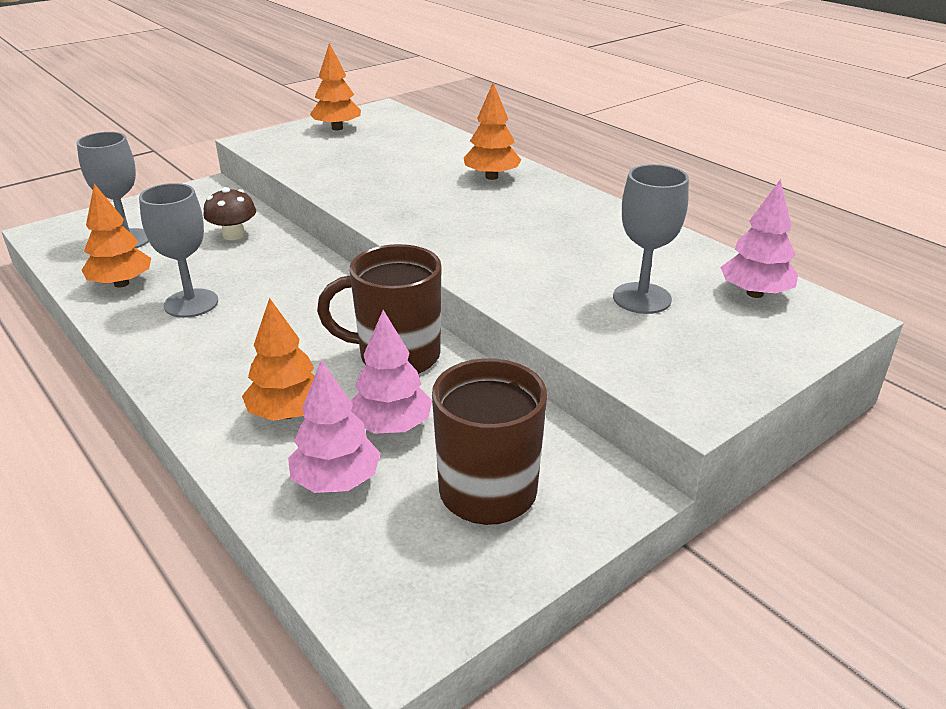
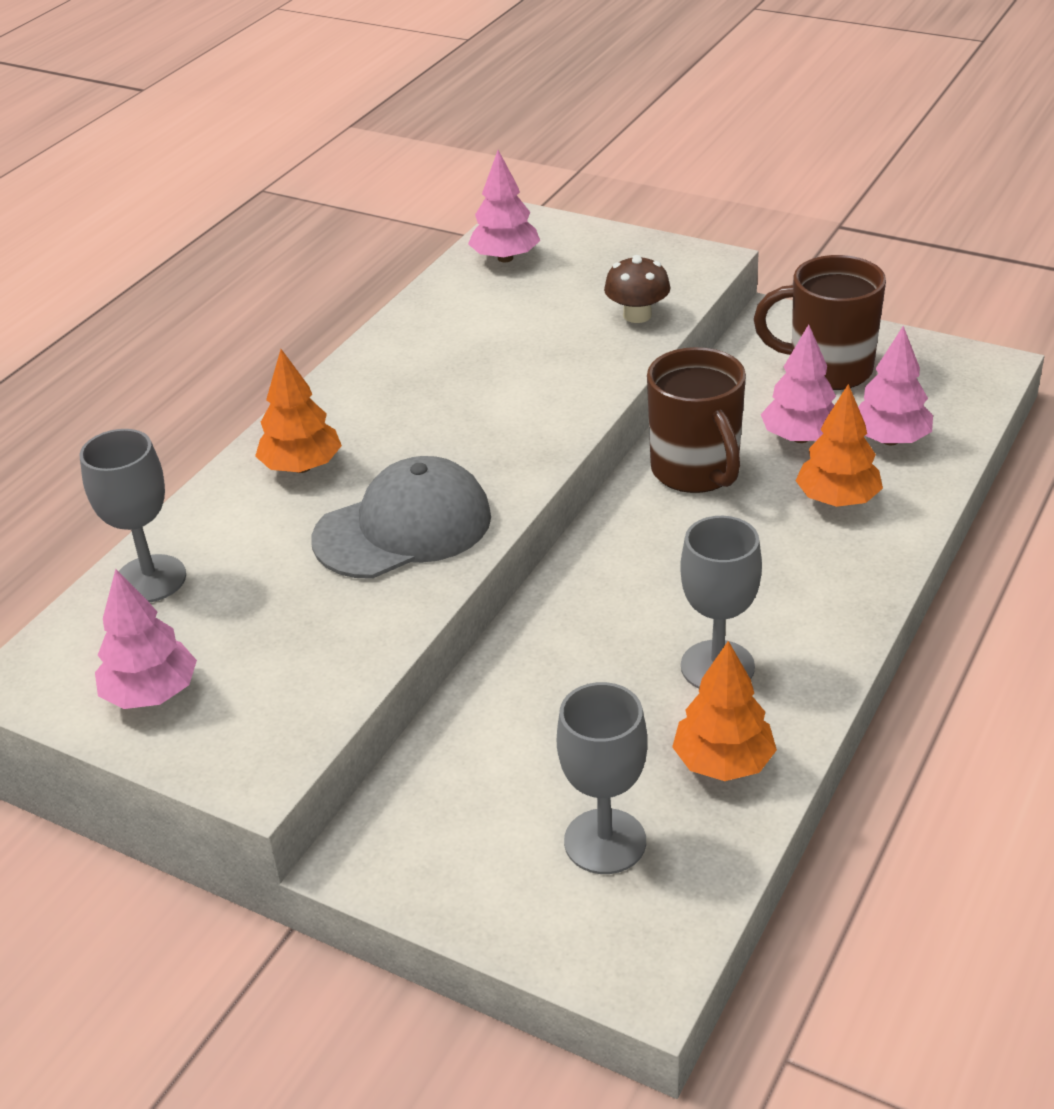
camera: 110 degrees left, 5 degrees up
(234, 235) = (517, 726): brown mushroom -> brown mushroom (637, 315)
(337, 128) = (151, 694): orange tree -> pink tree
(395, 194) = (403, 528): none -> grey cap
(642, 298) = (557, 307): grey goblet -> grey goblet (150, 579)

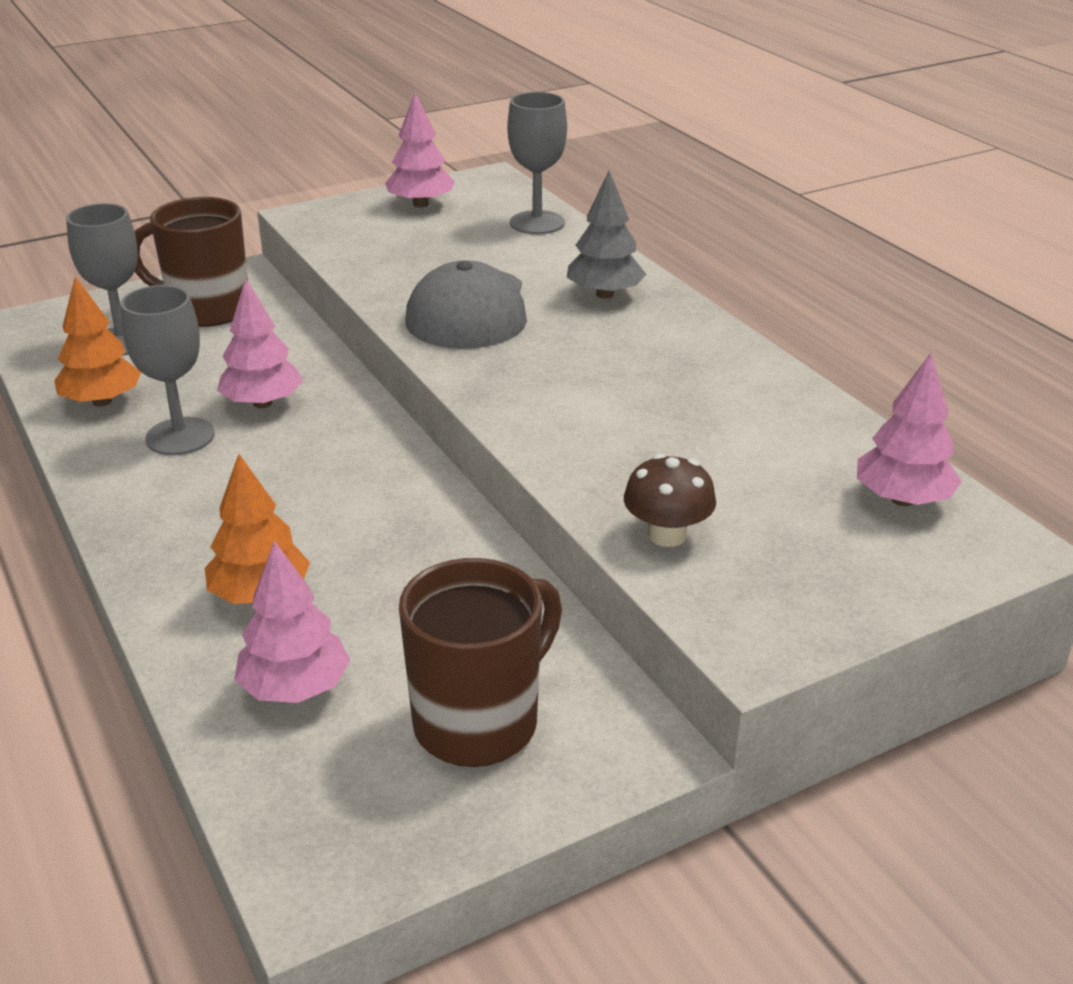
camera: 120 degrees right, 5 degrees down
(302, 467) = (604, 294): orange tree -> grey tree
(696, 471) = (415, 534): brown mug -> brown mug (206, 310)
(800, 438) = (381, 626): pink tree -> pink tree (262, 403)

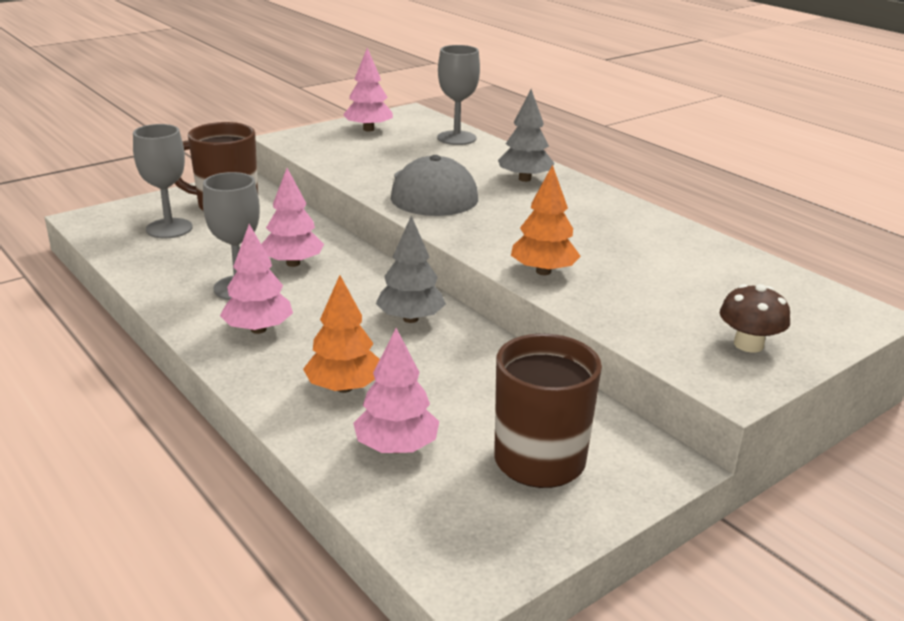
camera: 10 degrees left, 5 degrees down
(102, 401) = (169, 268): orange tree -> orange tree (543, 271)
(386, 498) = (410, 319): none -> grey tree
(667, 535) = (639, 322): brown mushroom -> brown mushroom (748, 344)
(902, 499) = (785, 291): pink tree -> pink tree (258, 329)

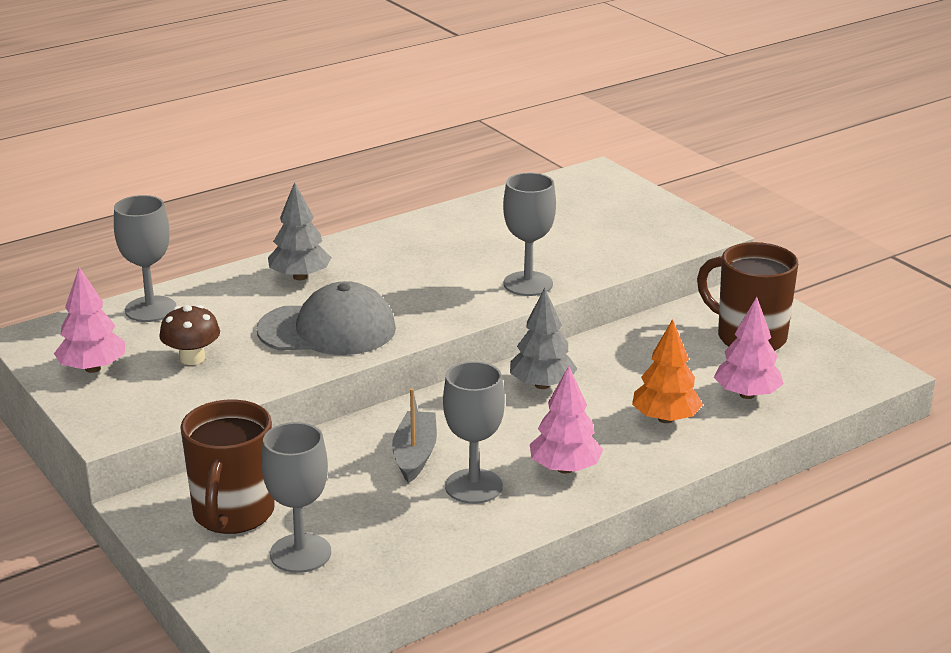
camera: 85 degrees left, 0 degrees up
(293, 263) = (415, 455): pink tree -> grey boat
(543, 271) = (528, 284): orange tree -> grey goblet
(748, 344) = (647, 219): brown mushroom -> brown mushroom (192, 358)

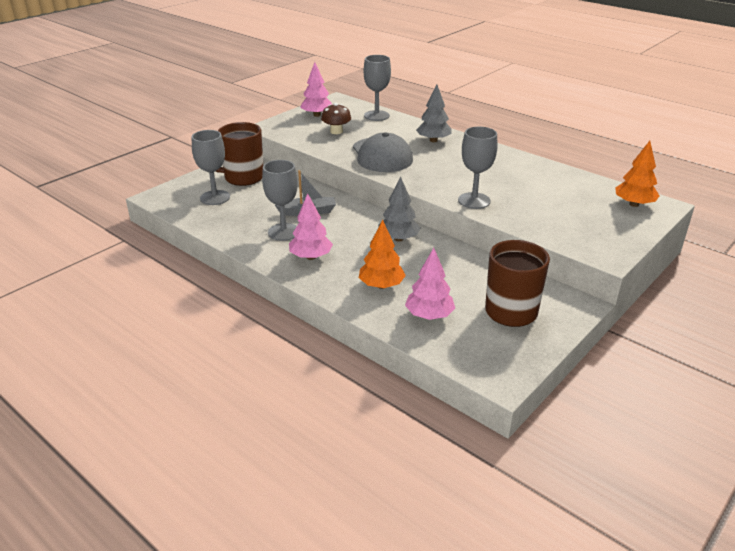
camera: 75 degrees right, 5 degrees up
(587, 187) = (634, 204): none -> orange tree

